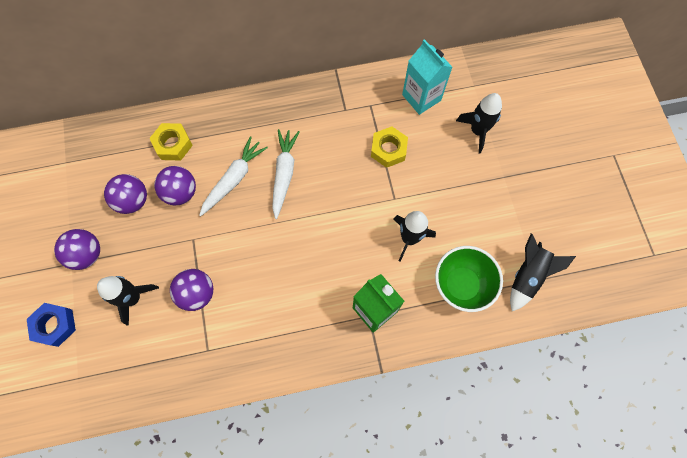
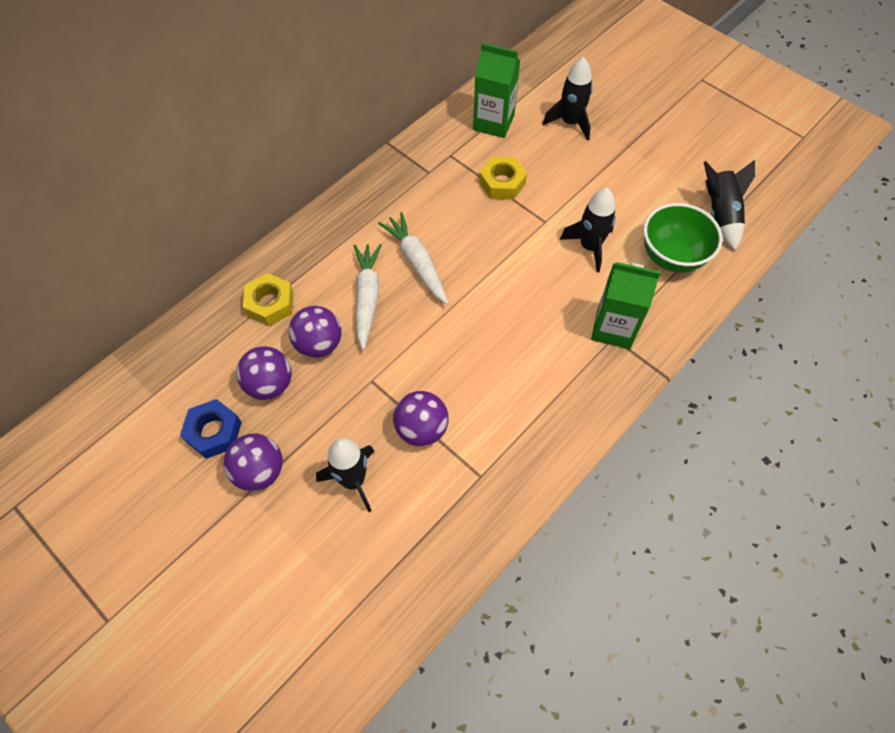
camera: 35 degrees left, 10 degrees down
(55, 325) = (282, 569): blue nut -> blue nut (214, 432)
(421, 97) = (493, 123): turquoise carton -> green carton

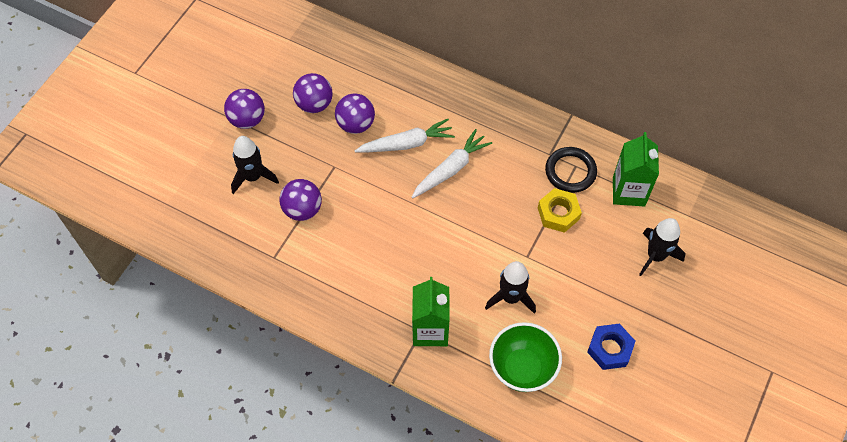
camera: 75 degrees right, 0 degrees up
(214, 432) = (270, 83): blue nut -> blue nut (609, 349)
(270, 304) = (381, 83): yellow nut -> none
(455, 161) = (570, 171): none -> black ring
(720, 214) = (589, 407): black rocket -> none

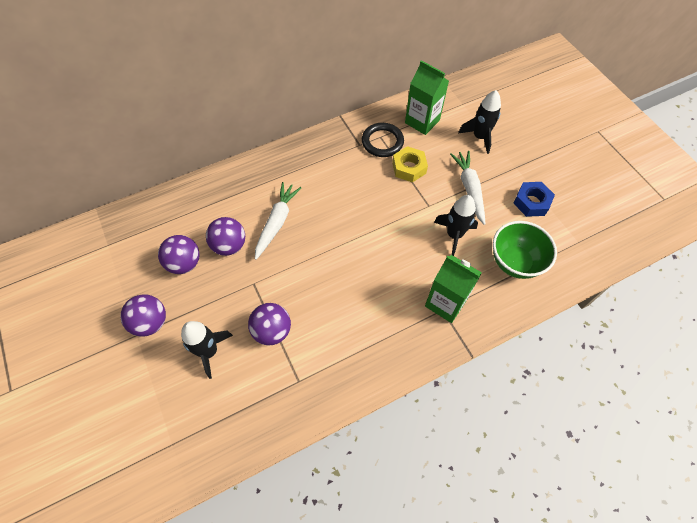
camera: 55 degrees left, 0 degrees up
(451, 169) = (322, 208): white carrot -> white carrot (469, 189)

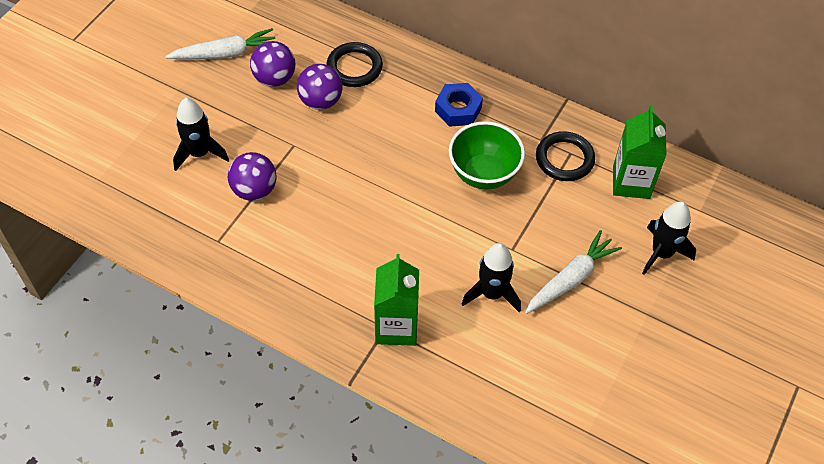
camera: 55 degrees right, 5 degrees down
(151, 322) = (197, 92): purple ball -> none
(219, 209) = (354, 67): none -> black ring
(277, 222) = (378, 123): white carrot -> white carrot (225, 53)
(409, 168) = (549, 203): yellow nut -> none
(515, 262) = (503, 373): green bowl -> green bowl (483, 174)
(531, 202) = (606, 355): blue nut -> blue nut (458, 109)

